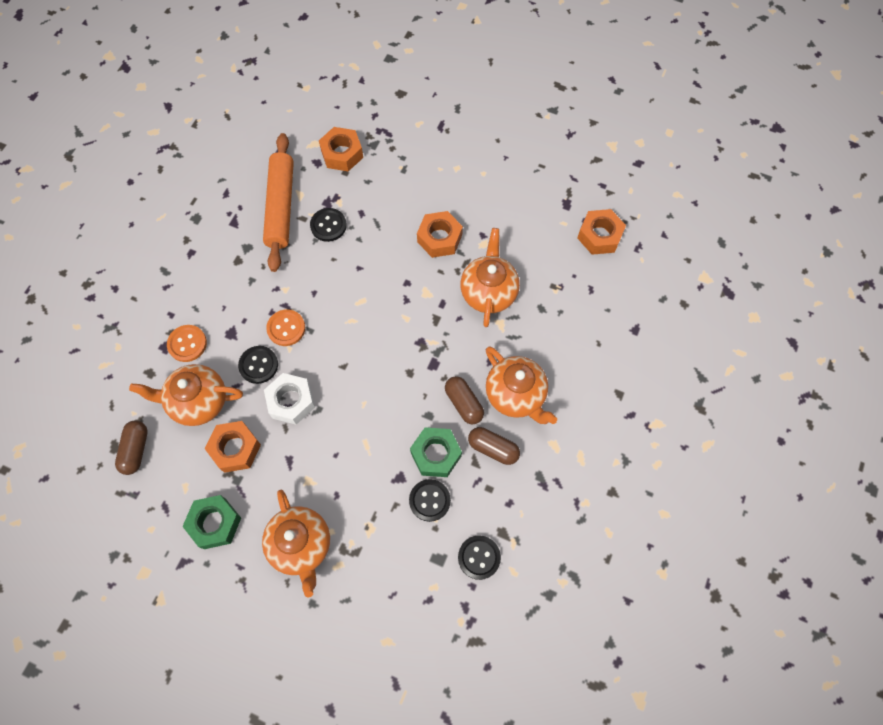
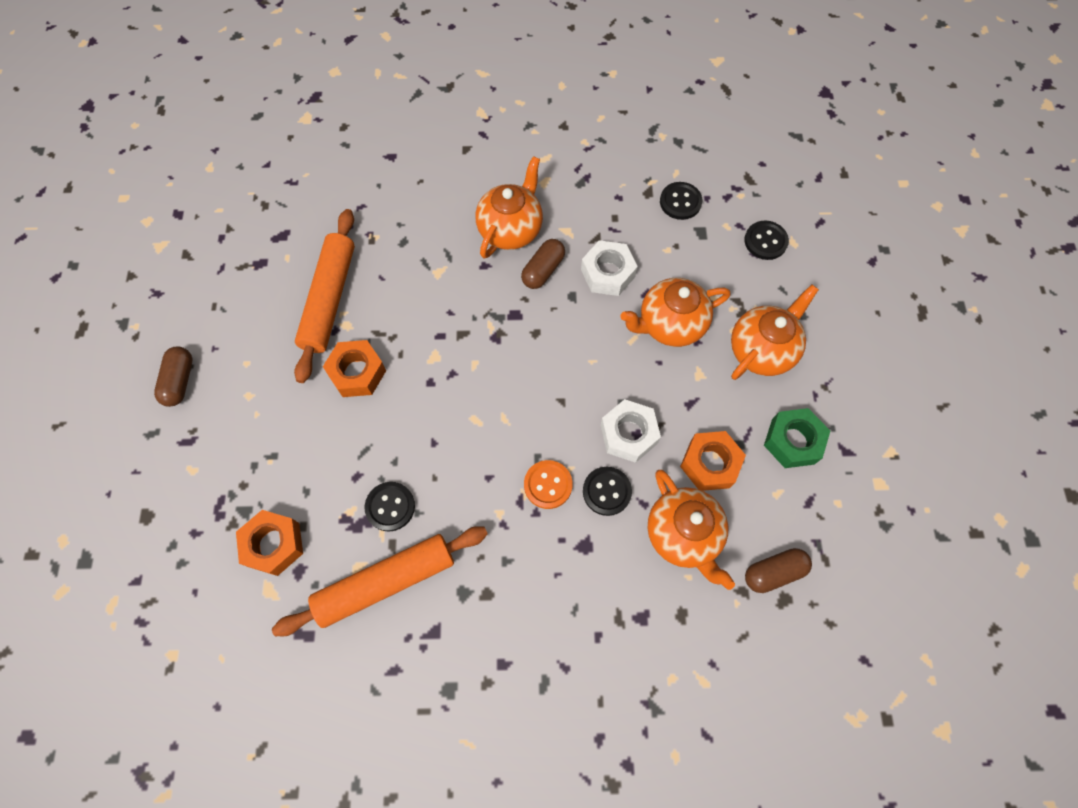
camera: 115 degrees left, 0 degrees up
(187, 344) = (624, 590): orange button -> none
(429, 500) = (654, 260): black button -> black button (765, 241)
(436, 454) = (608, 273): green nut -> white nut
(488, 292) = (405, 296): orange teapot -> orange teapot (670, 325)
(493, 448) = (575, 228): brown capsule -> brown capsule (180, 381)
(511, 240) = (329, 299): none -> orange rolling pin
(599, 236) = (291, 219): orange nut -> none

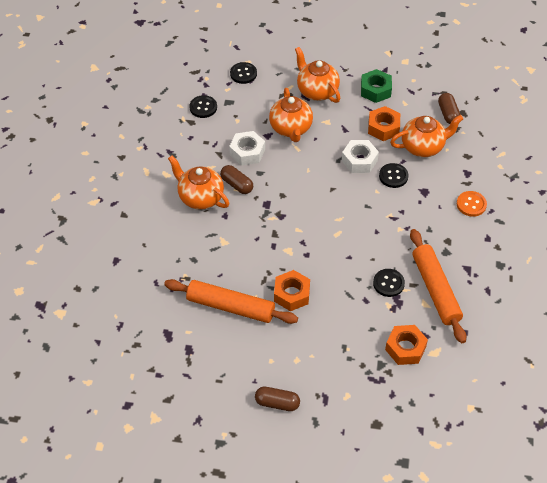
camera: 80 degrees left, 15 degrees down
(548, 485) = (385, 203): orange button -> orange button (471, 204)

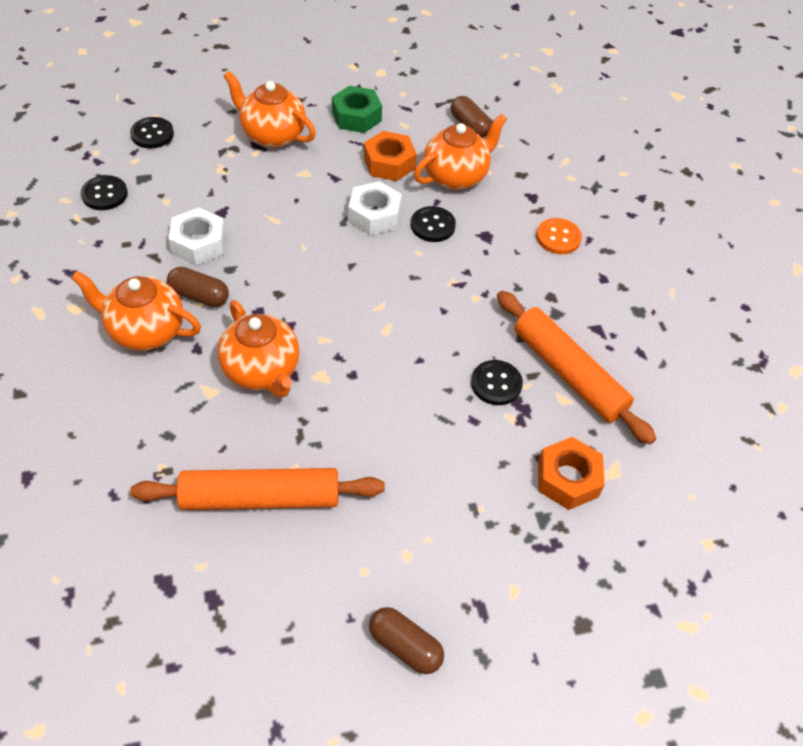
camera: 25 degrees left, 0 degrees up
(277, 403) = (405, 646): brown capsule -> brown capsule turned 45 degrees clockwise
(291, 129) = (254, 194): orange teapot -> orange teapot (262, 371)
(292, 294) = (354, 445): orange nut -> none

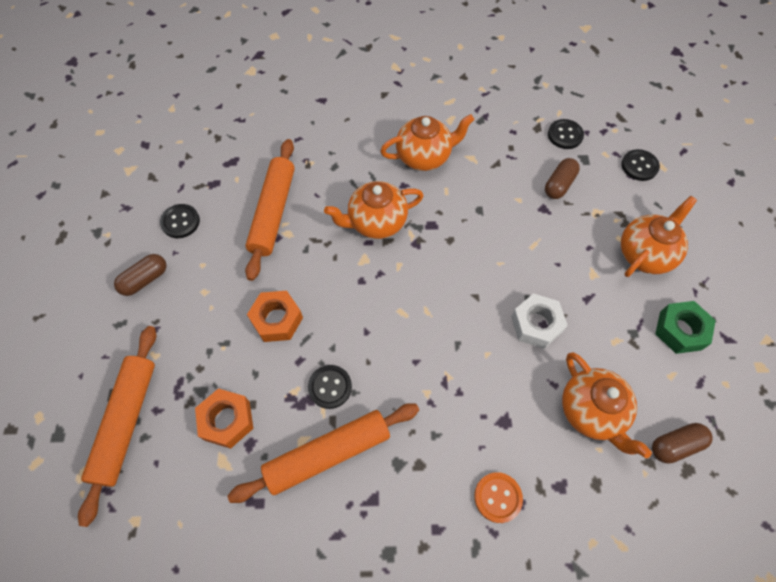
camera: 105 degrees right, 10 degrees up
(145, 331) = (424, 156): orange teapot -> orange teapot turned 45 degrees clockwise
(199, 243) = (508, 191): white nut -> none
(199, 296) = (453, 189): brown capsule -> brown capsule (559, 184)
(389, 163) = (609, 350): orange nut -> orange nut (277, 319)
(433, 225) = (520, 374): black button -> black button (180, 222)
(610, 595) = (126, 422): none -> orange rolling pin

